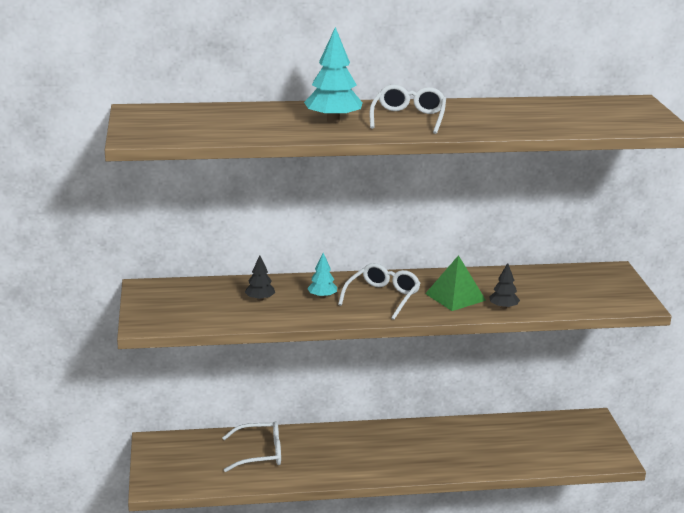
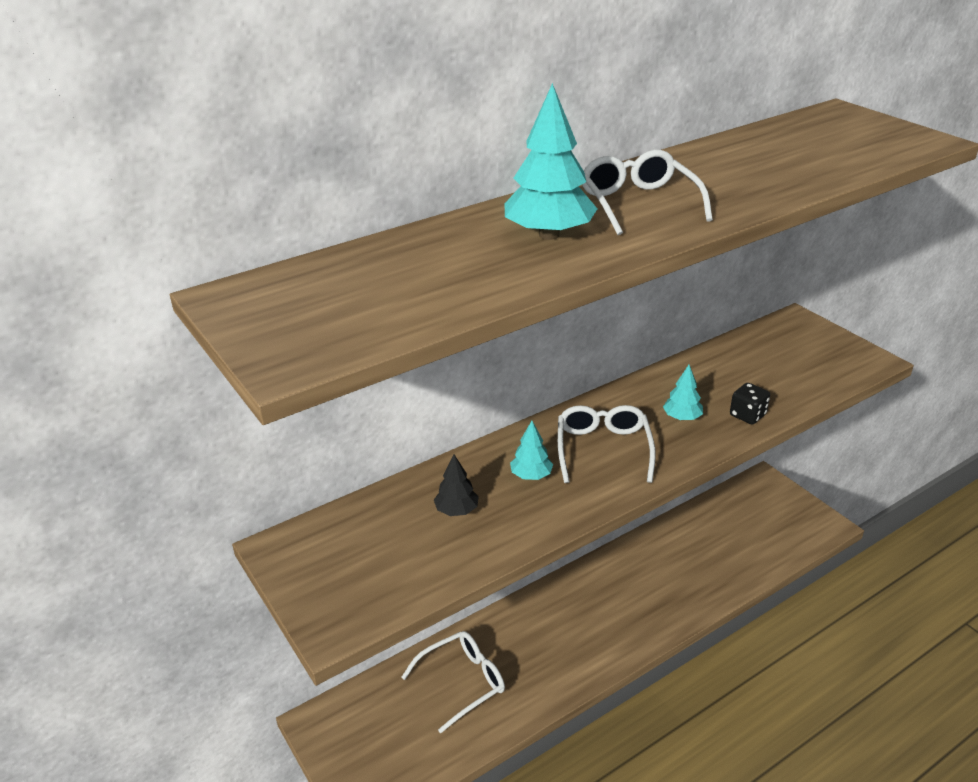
camera: 25 degrees left, 10 degrees up
(455, 297) = (682, 417): green pyramid -> turquoise tree
(503, 307) = (747, 415): black tree -> black dice

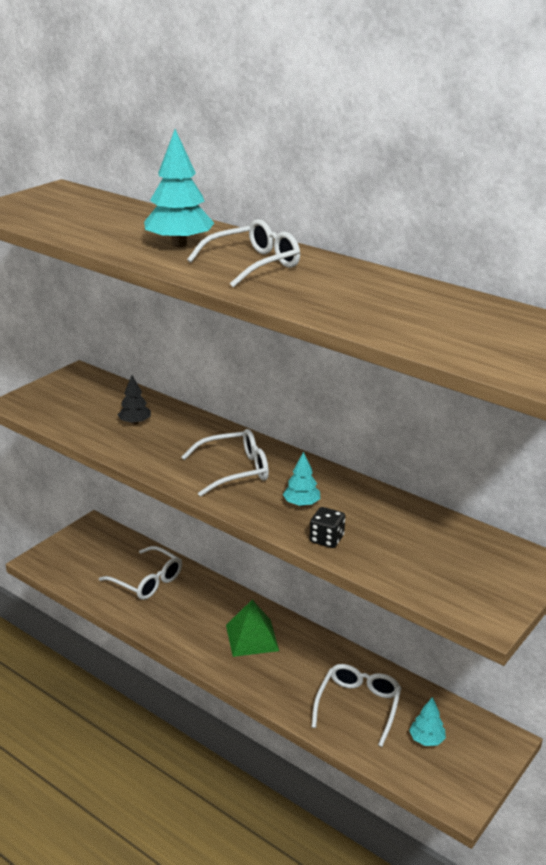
camera: 70 degrees right, 5 degrees down
(531, 475) = (186, 444): turquoise tree -> turquoise tree (426, 739)
(594, 607) = (252, 637): none -> green pyramid
(710, 554) = (358, 706): none -> white glasses

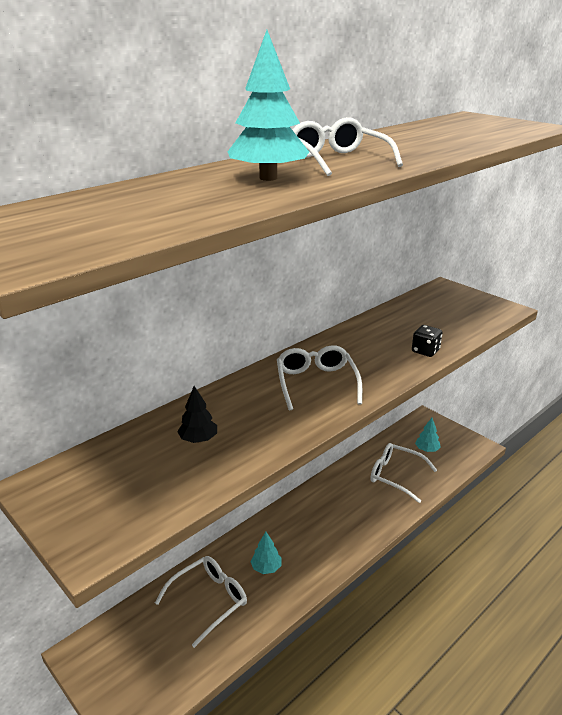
camera: 80 degrees left, 0 degrees up
(252, 637) = (312, 526): green pyramid -> none
(301, 504) = (375, 356): turquoise tree -> turquoise tree (266, 568)

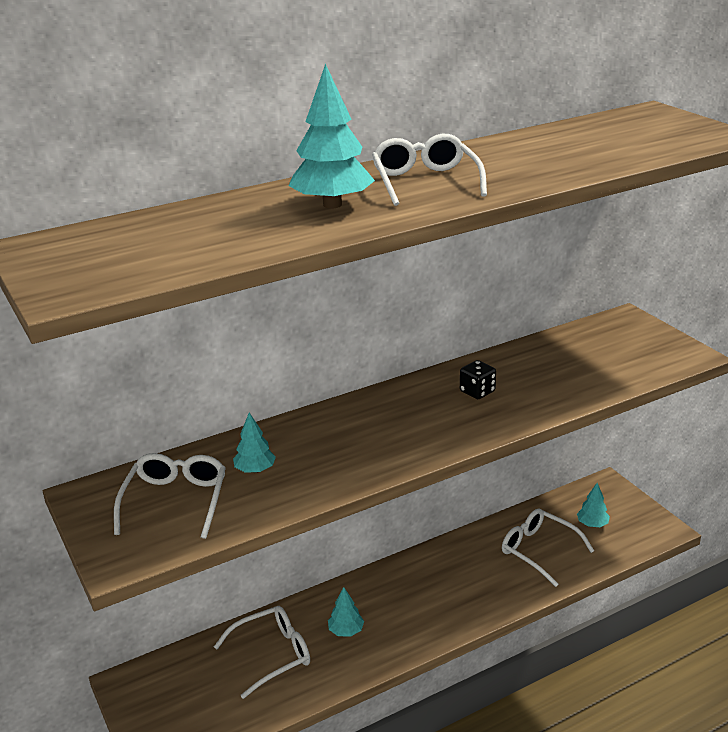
camera: 15 degrees right, 0 degrees up
(198, 439) = (255, 470): black tree -> turquoise tree
(316, 383) = (407, 424): white glasses -> white glasses (175, 502)
(425, 351) = (555, 399): black dice -> black dice (477, 392)

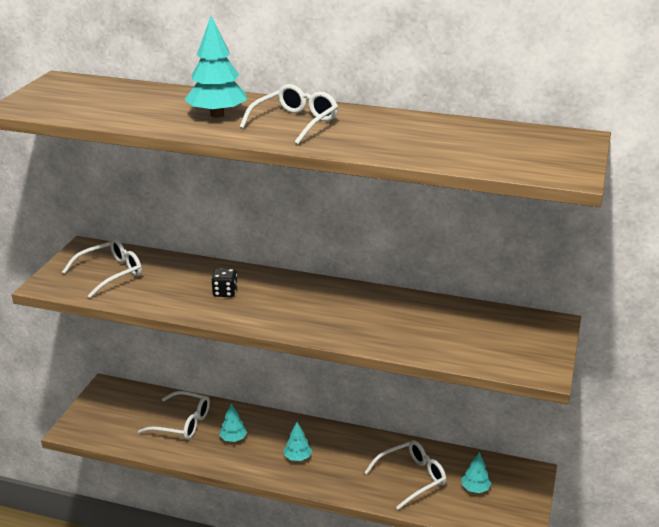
camera: 45 degrees right, 0 degrees up
(255, 470) = (167, 280): turquoise tree -> turquoise tree (297, 457)
(477, 392) = (354, 310): black dice -> black dice (225, 292)
(539, 551) = (411, 478): white glasses -> white glasses turned 60 degrees clockwise

